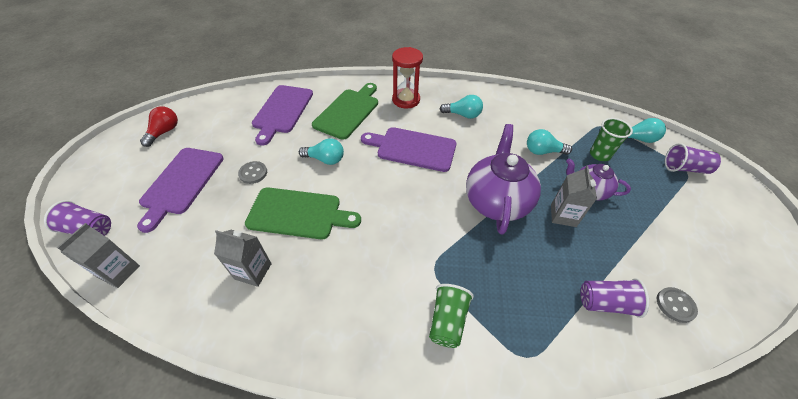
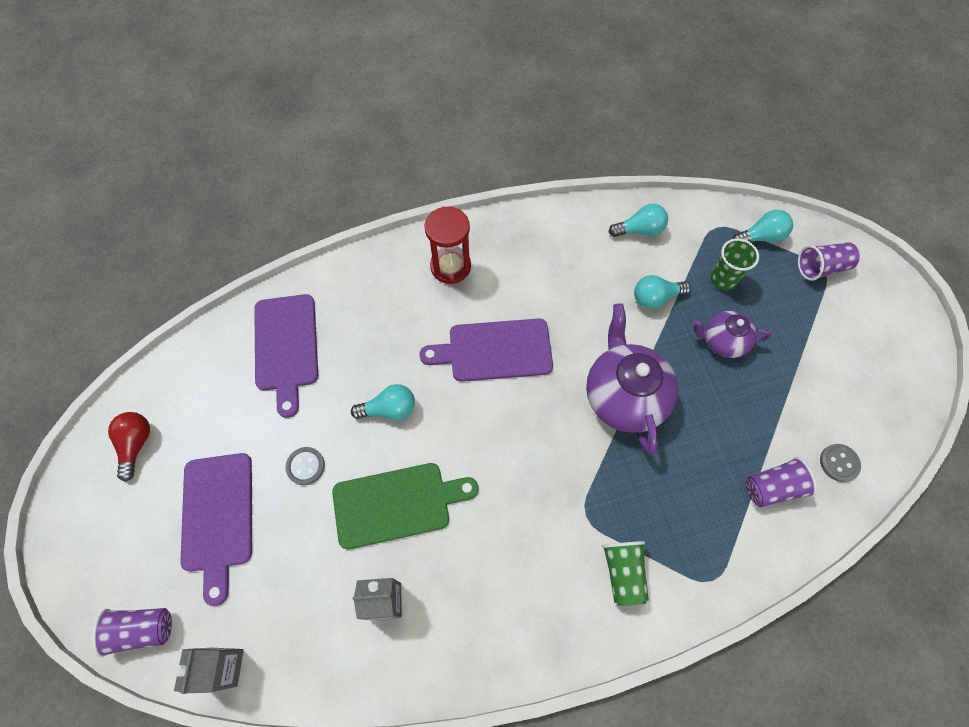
camera: 20 degrees left, 15 degrees up
(348, 112) = (380, 316): green cutting board -> none
(463, 115) = (537, 268): turquoise light bulb -> turquoise light bulb (639, 230)
(563, 215) = (703, 389): grey carton -> none

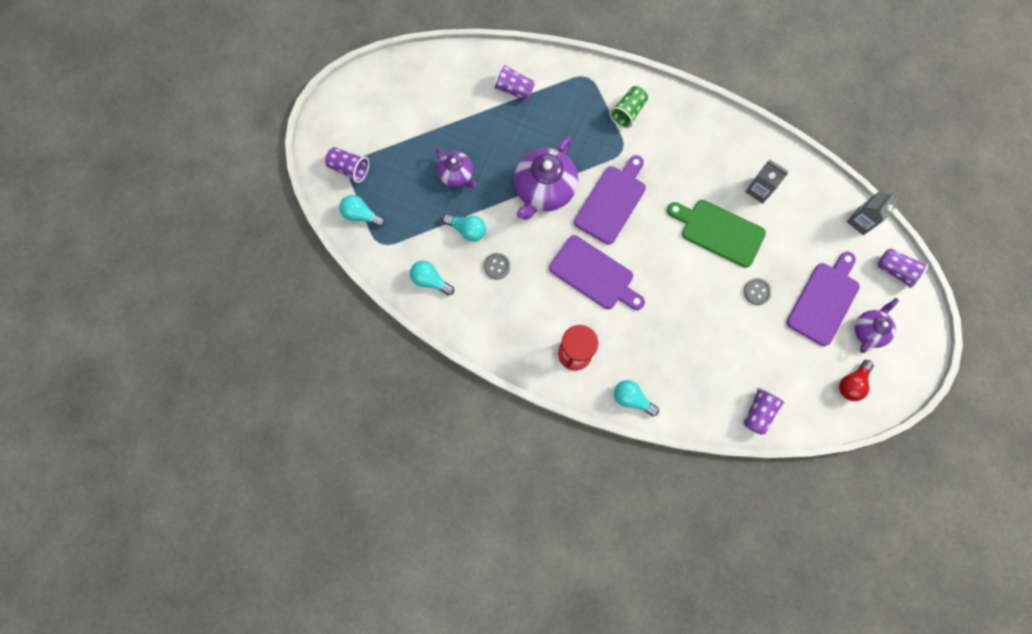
camera: 140 degrees left, 10 degrees up
(143, 521) = (869, 330): none -> purple teapot
(227, 343) = (758, 412): none -> purple cup
(286, 347) = (721, 379): purple cutting board -> purple cutting board (611, 202)
(389, 409) = (685, 288): turquoise light bulb -> turquoise light bulb (632, 399)
(723, 279) = (415, 208): green cup -> none
(839, 463) = (467, 73): grey button -> grey button (497, 266)

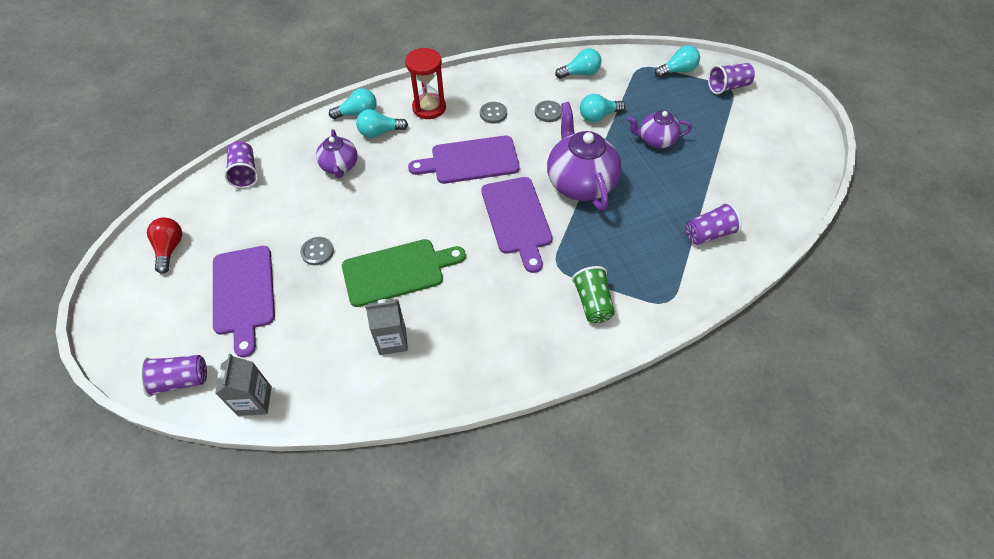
camera: 135 degrees right, 20 degrees down
(535, 302) = (493, 113): none -> grey button
(632, 362) = (380, 132): none -> turquoise light bulb
(869, 330) = (178, 302): purple teapot -> purple teapot (340, 166)

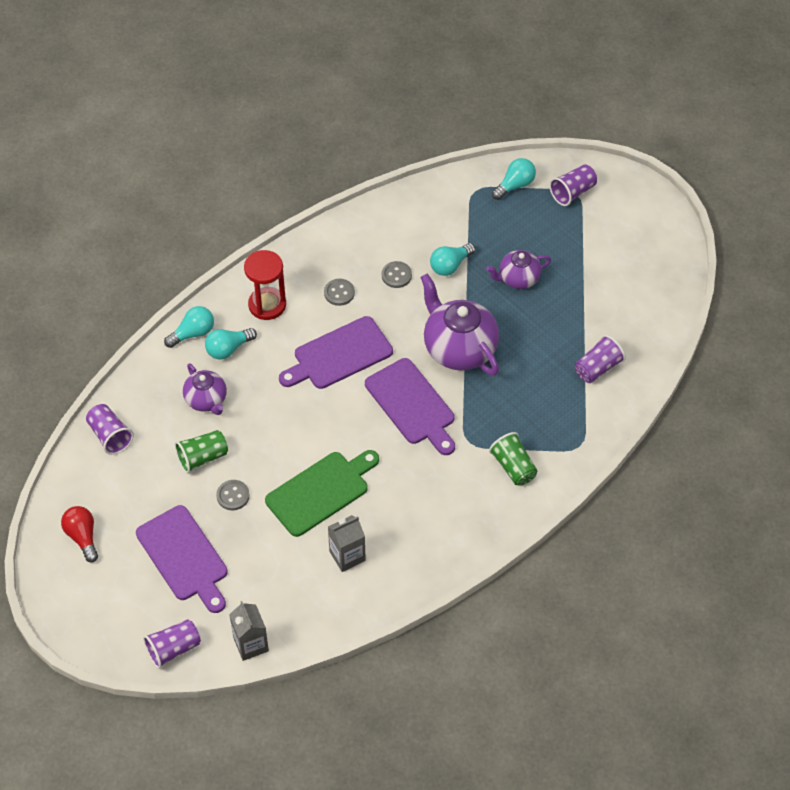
camera: 20 degrees left, 0 degrees up
(310, 212) = (202, 458): none -> green cup
(580, 73) = (412, 216): turquoise light bulb -> none

